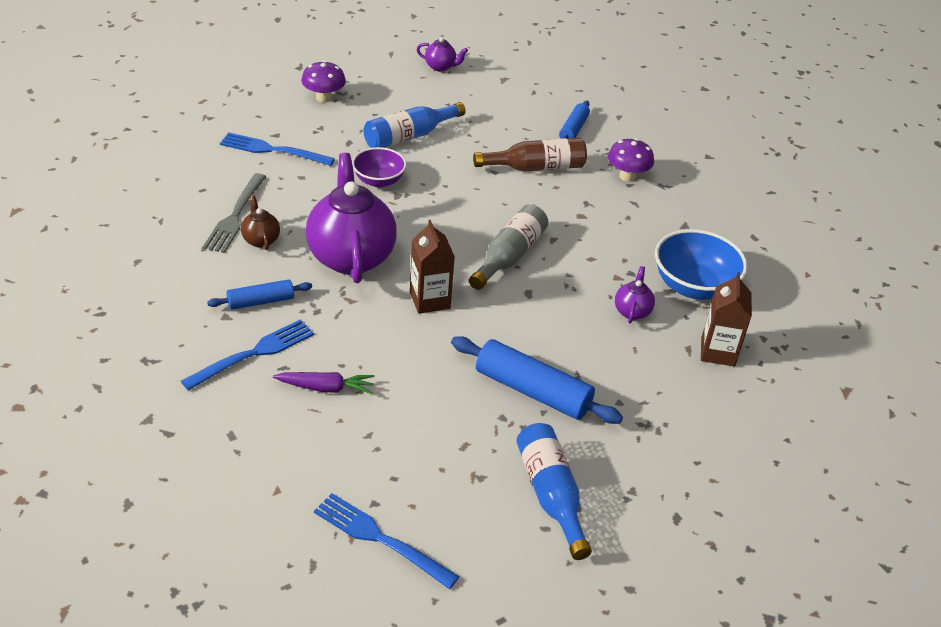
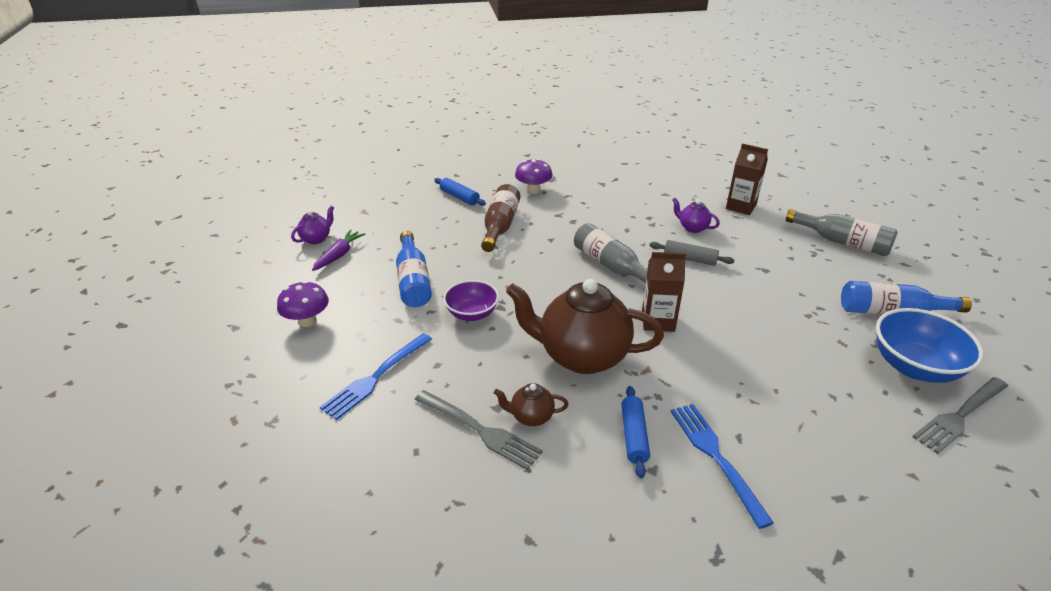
camera: 65 degrees left, 5 degrees down
(326, 388) = (770, 412): purple carrot -> purple carrot (339, 255)
(351, 256) = (581, 356): purple teapot -> brown teapot
(380, 539) = (960, 415): blue fork -> grey fork
(532, 391) = (778, 293): blue rolling pin -> none
(560, 314) = (689, 259): none -> grey rolling pin
(692, 454) = (842, 242): none -> grey bottle
(693, 286) = (670, 197): blue bowl -> blue bowl (914, 367)

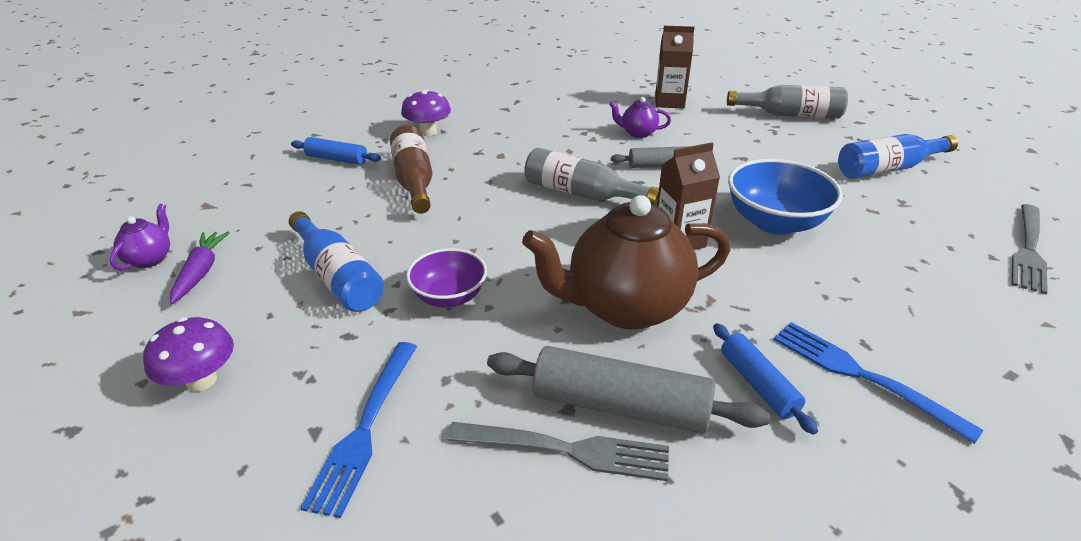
camera: 25 degrees left, 0 degrees up
(531, 417) = (620, 406): brown teapot -> grey rolling pin
(914, 367) = (951, 215): blue bowl -> blue bowl (774, 222)

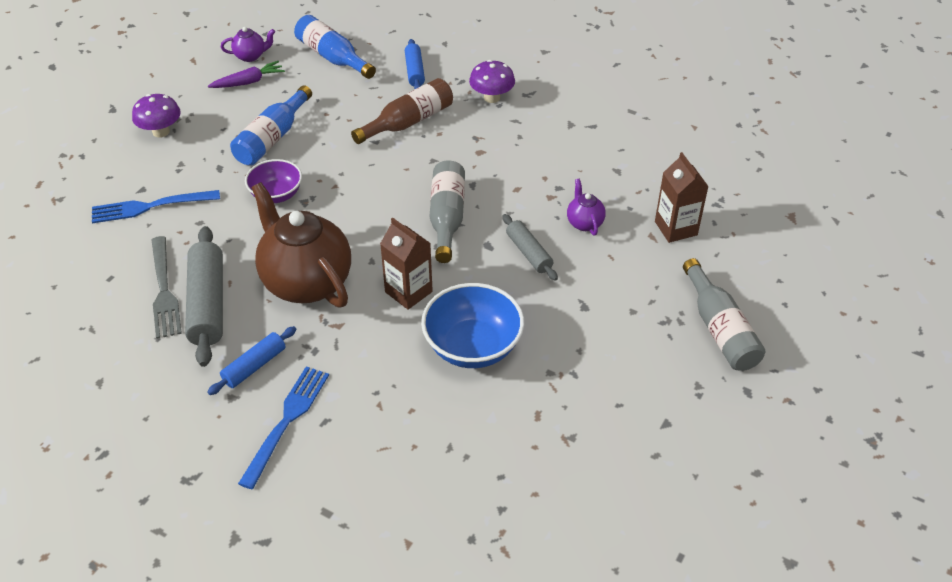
camera: 65 degrees right, 10 degrees up
(887, 169) = (639, 423): blue bottle -> blue bottle (332, 57)
(1028, 250) = (531, 539): grey fork -> none

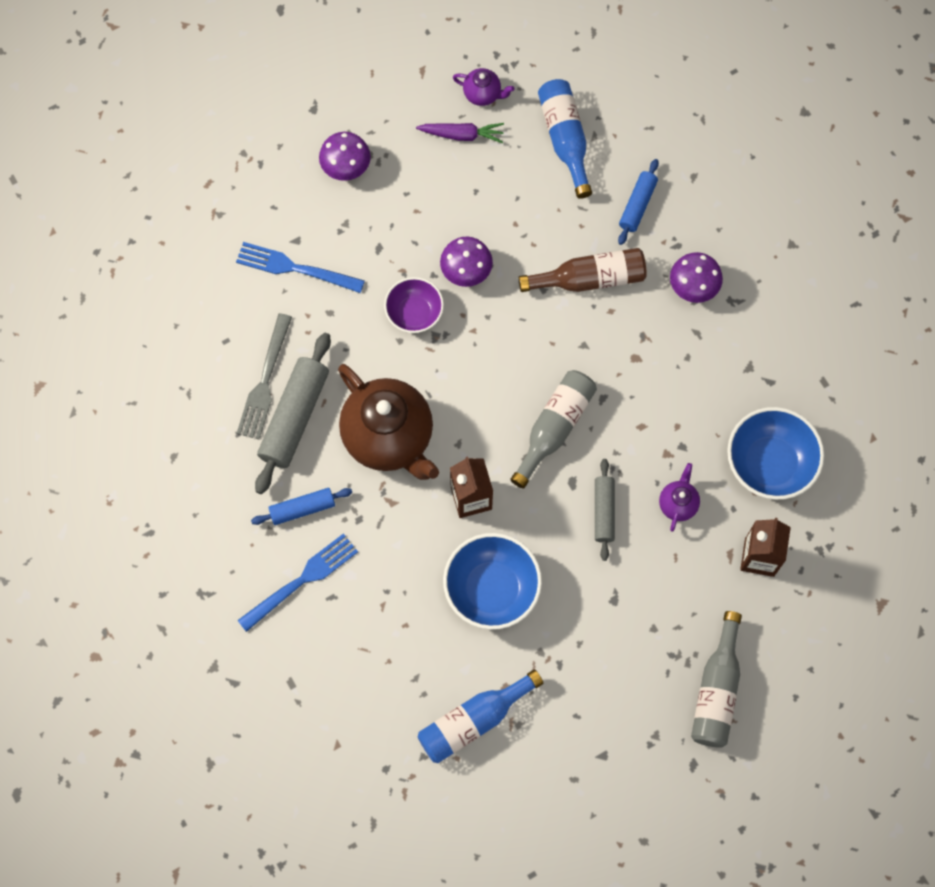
camera: 30 degrees right, 25 degrees up
(272, 138) = (446, 232): blue bottle -> blue bottle (474, 720)
(304, 154) = (466, 271): none -> purple mushroom
(306, 282) = (389, 437): brown teapot -> brown teapot turned 150 degrees clockwise
(633, 170) = (769, 463): none -> blue bowl

